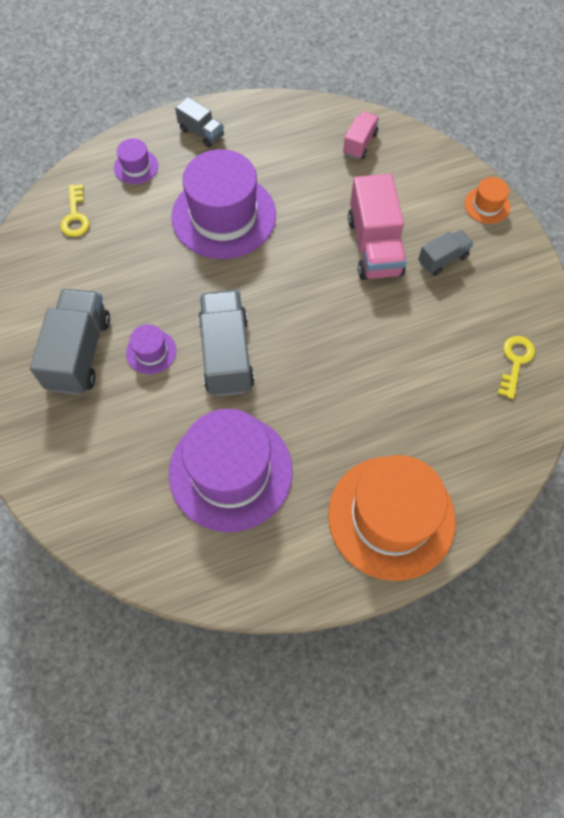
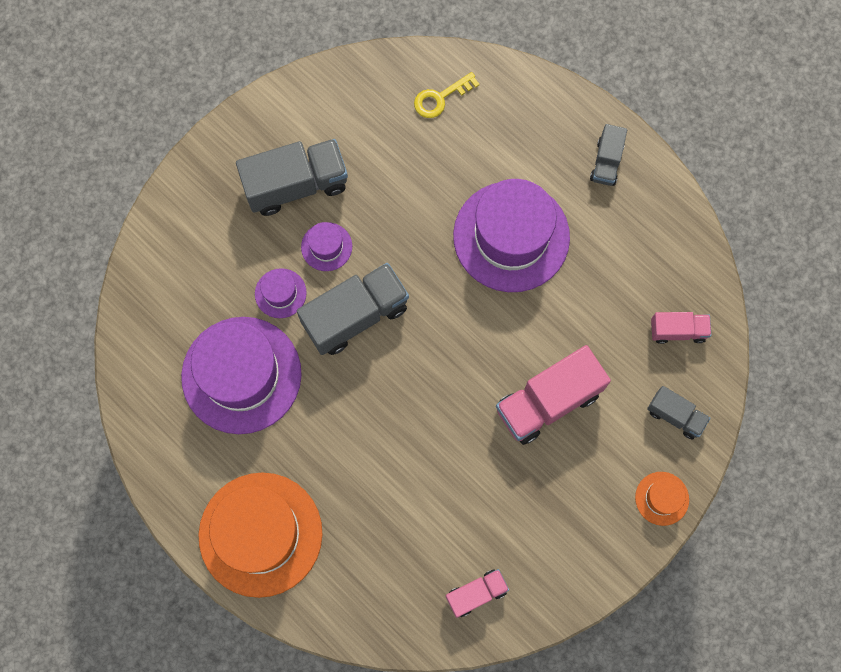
camera: 65 degrees right, 10 degrees up
(136, 167) = (528, 121): purple hat -> purple hat (280, 293)
(442, 259) = (566, 477): grey truck -> grey truck (675, 416)
(515, 361) = (476, 593): yellow key -> pink truck

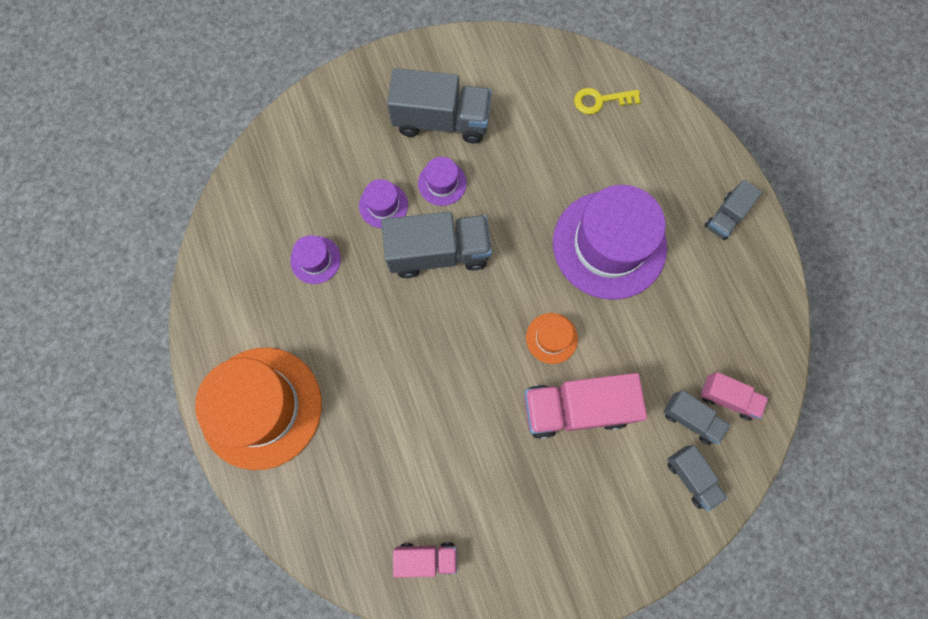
camera: 25 degrees right, 0 degrees up
(241, 375) = (315, 260): purple hat -> purple hat, size x0.44
(653, 364) = (690, 419): none -> grey truck
(662, 498) = (643, 551): orange hat -> orange hat (551, 338)

